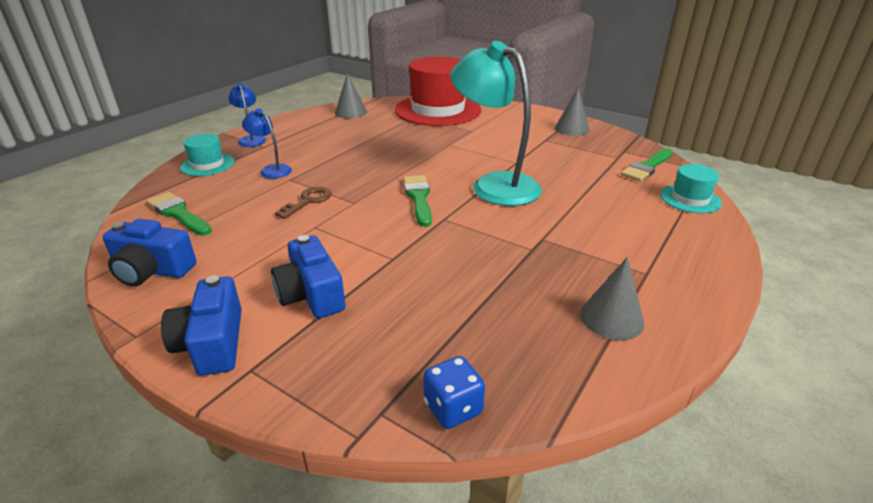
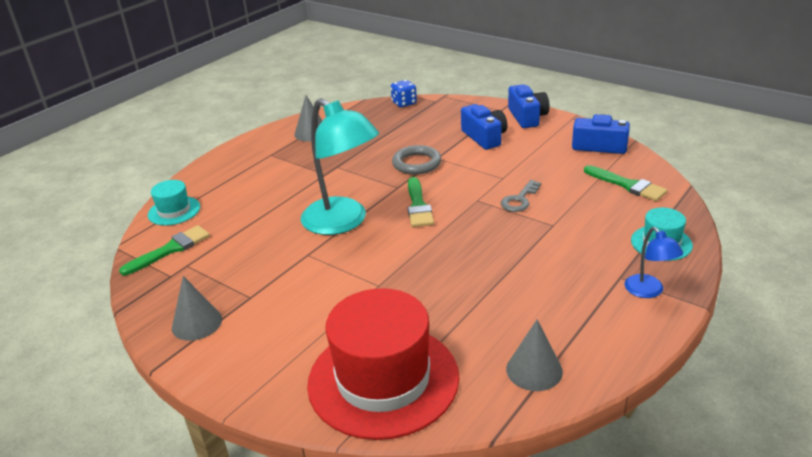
camera: 175 degrees left, 0 degrees up
(272, 170) = (580, 237): blue lamp -> none
(308, 201) = (519, 200): brown key -> grey key
(421, 250) = (416, 163): none -> grey ring

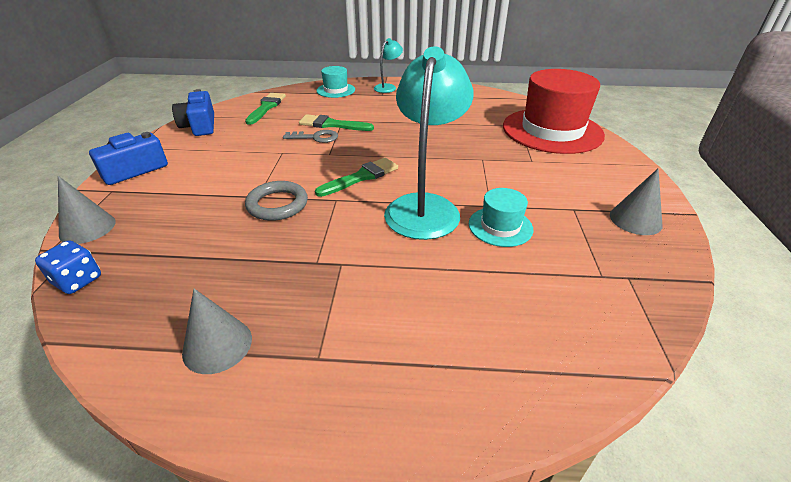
camera: 125 degrees left, 5 degrees up
(170, 250) = (605, 309): green brush -> green brush (332, 124)
(174, 211) = (550, 373): turquoise hat -> turquoise hat (500, 226)
(484, 137) = (195, 181): blue camera -> none
(534, 370) = (484, 99): grey cone -> grey cone (87, 228)
(648, 291) = (388, 87): blue lamp -> turquoise lamp

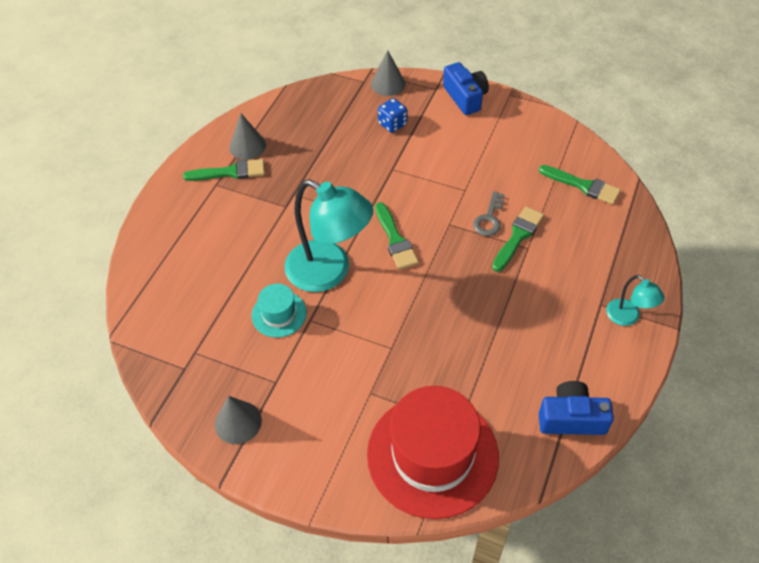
camera: 110 degrees right, 15 degrees up
(78, 280) = (331, 88): blue dice -> blue dice (392, 124)
(200, 126) = (545, 133): blue camera -> blue camera (571, 418)
(277, 204) = (374, 180): grey ring -> none
(285, 348) = (230, 172): none -> green brush
(335, 90) = (627, 257): turquoise hat -> none

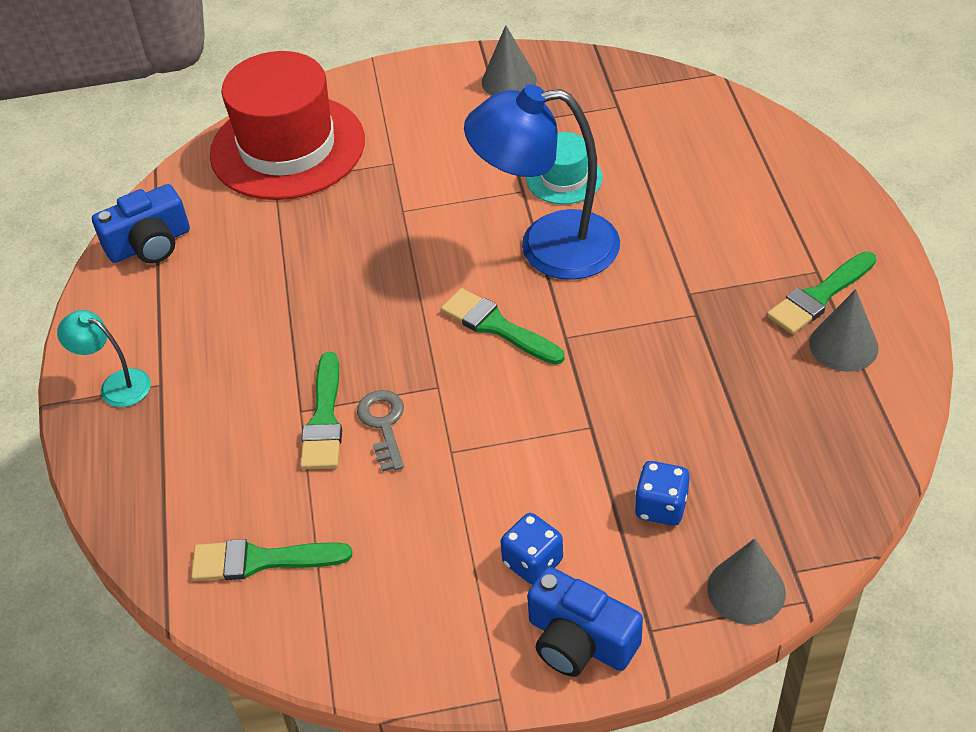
camera: 150 degrees right, 5 degrees down
(329, 272) = (548, 247): turquoise lamp -> blue lamp
(462, 130) = (532, 562): none -> blue dice

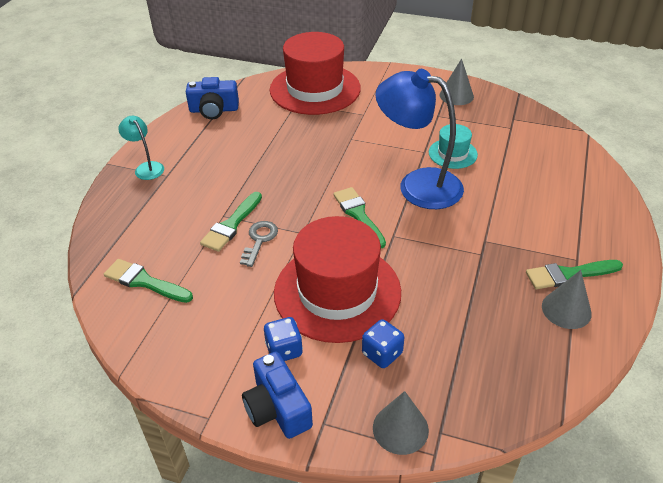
camera: 25 degrees right, 5 degrees down
(546, 451) = (337, 292): none -> red hat

